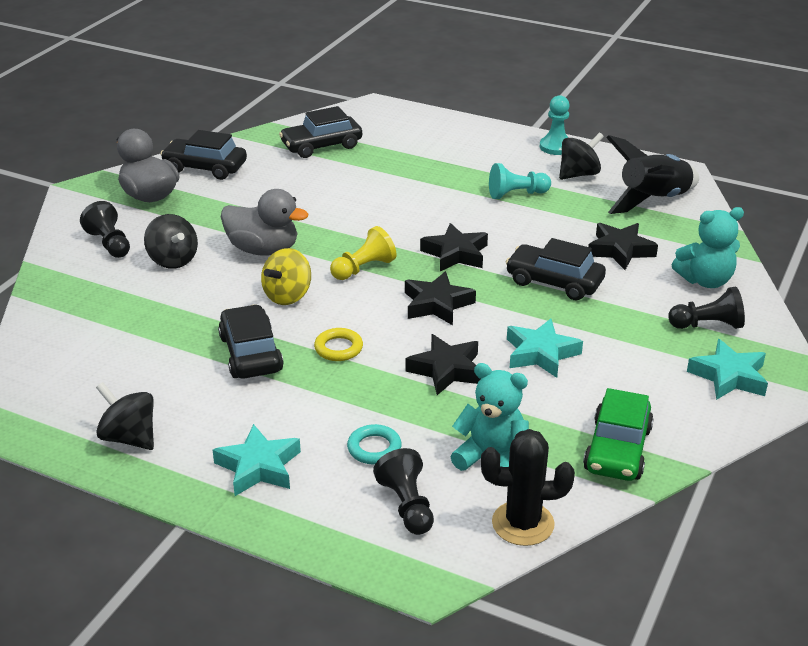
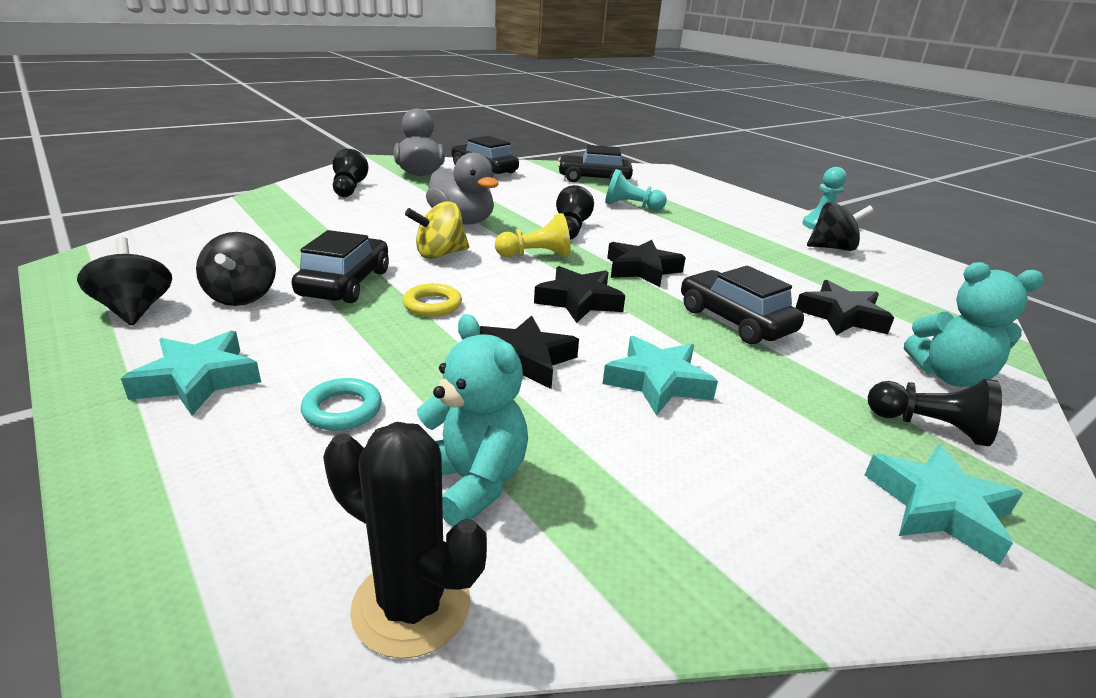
camera: 25 degrees right, 5 degrees down
(173, 260) = (380, 208): black spinning top -> black spinning top (242, 296)
(407, 505) = (288, 497): black pawn -> black pawn (570, 229)
(516, 194) = (750, 245): turquoise pawn -> turquoise pawn (631, 206)
(617, 449) = (672, 548): green car -> none
(653, 200) = (911, 287): black rocket -> none

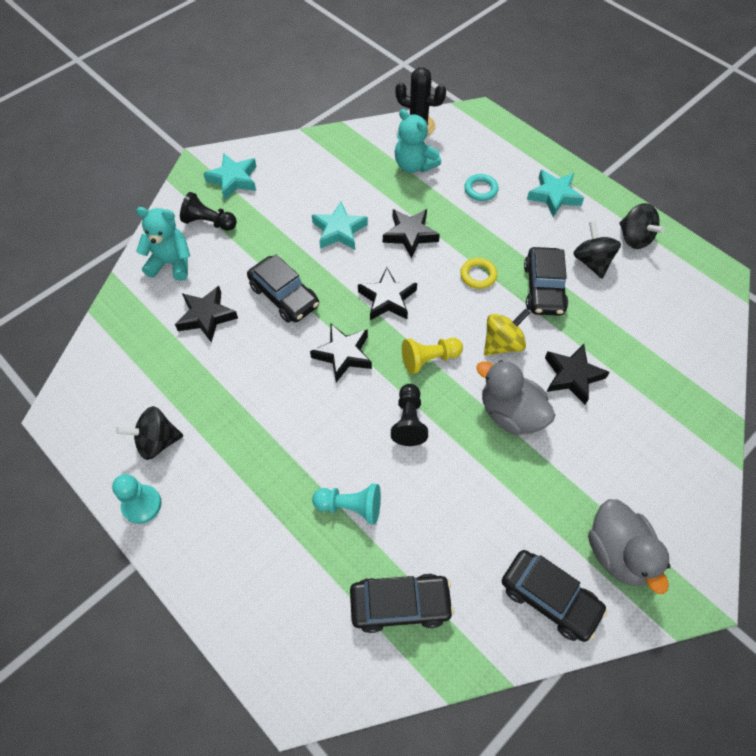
camera: 175 degrees right, 30 degrees up
(348, 189) = (658, 471): black pawn -> none
(377, 230) = (572, 376): none -> black star

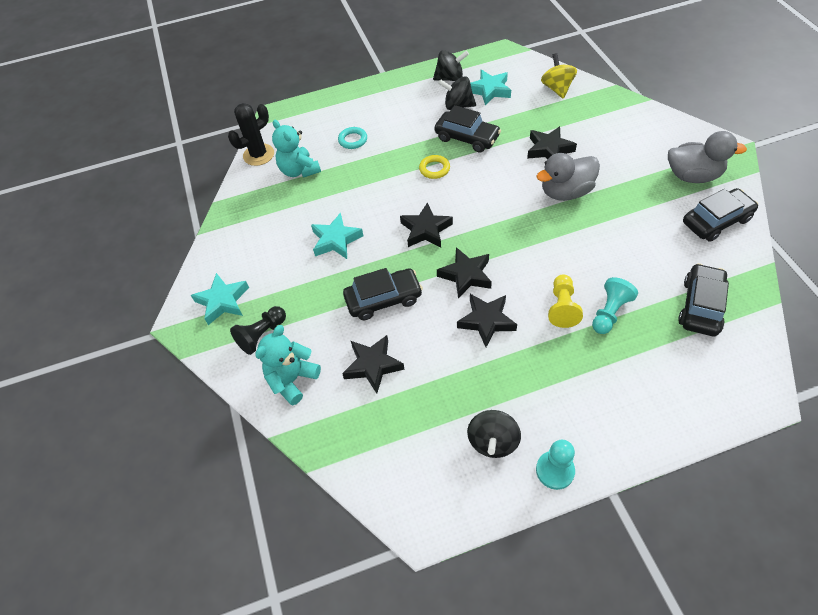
camera: 60 degrees left, 5 degrees down
(409, 421) = (547, 252): black pawn -> none
(410, 235) = (370, 196): black star -> black star (486, 321)
(414, 165) = (299, 170): turquoise teddy bear -> turquoise teddy bear turned 75 degrees clockwise
(429, 359) = (497, 222): yellow pawn -> yellow pawn (562, 307)
(502, 343) = (504, 176): yellow spinning top -> yellow spinning top (557, 88)
(554, 196) = (386, 103): turquoise star -> turquoise star (489, 90)

